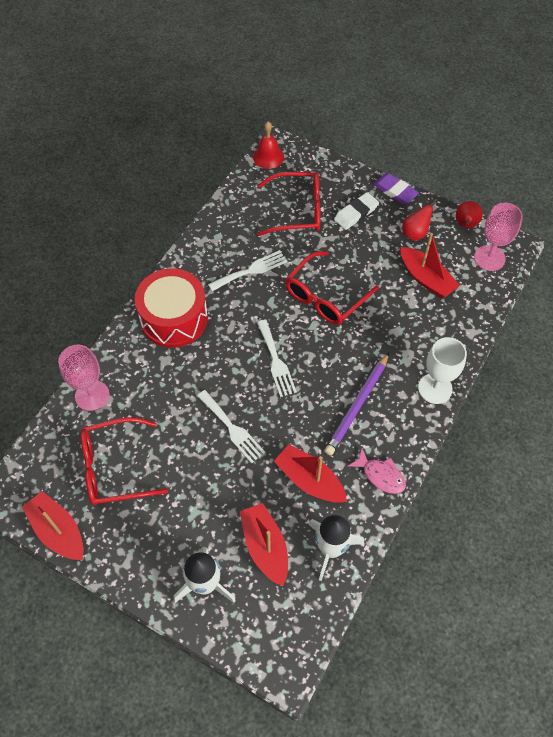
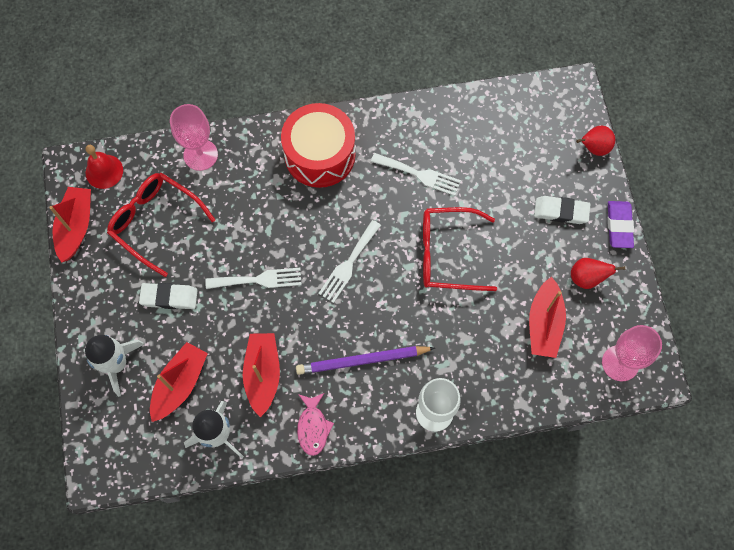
camera: 50 degrees right, 10 degrees up
(186, 502) = (169, 297): none -> white eraser
(232, 428) = (258, 280): white fork -> white fork turned 105 degrees counterclockwise
(268, 157) = (554, 91): red bell -> red bell (104, 171)
(297, 210) = (517, 162): red glasses -> none
(465, 225) = (639, 315): red pear -> red pear (593, 148)

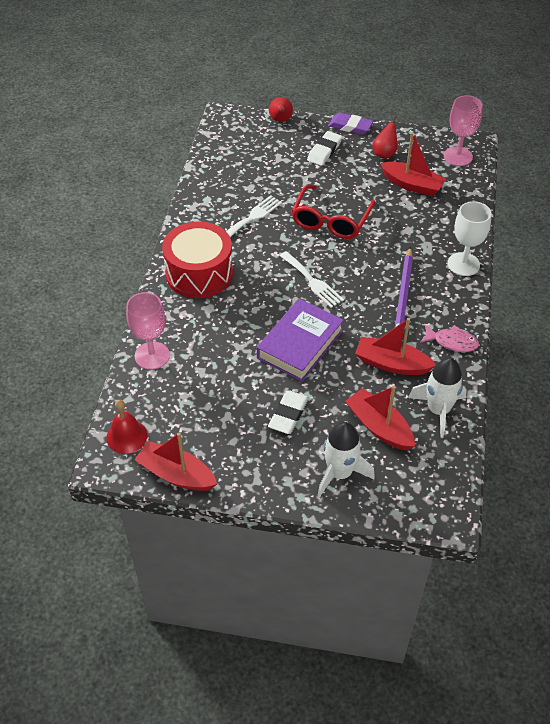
camera: 70 degrees left, 20 degrees down
(155, 222) = (204, 407): red glasses -> none
(258, 280) = (300, 344): white fork -> purple book

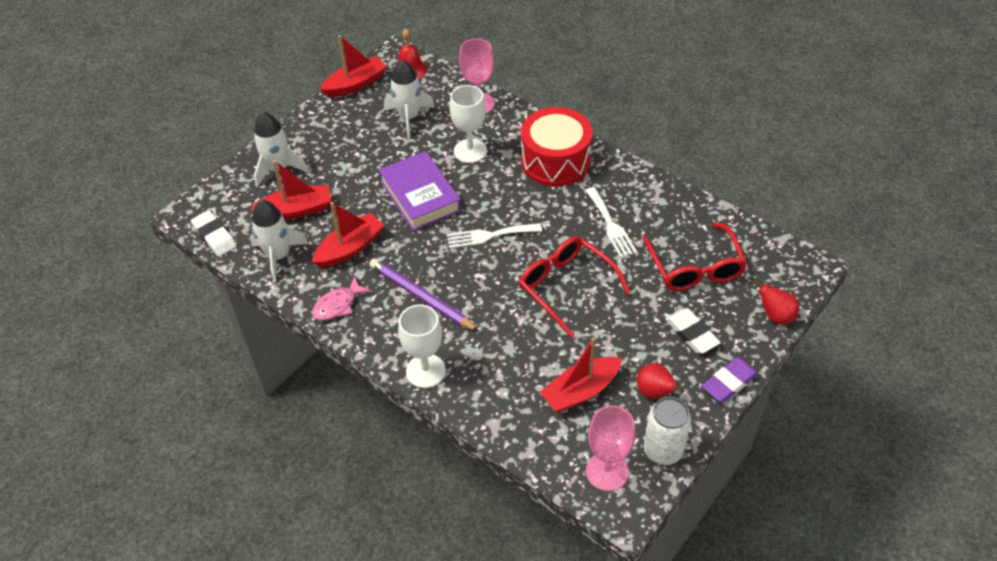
camera: 120 degrees right, 0 degrees up
(202, 401) = (409, 117): none -> white rocket
(221, 334) = (470, 151): none -> white goblet
(264, 164) = (695, 268): none -> red glasses
(288, 414) = (355, 161): white eraser -> white eraser (214, 236)
(423, 139) = (663, 450): none -> white can

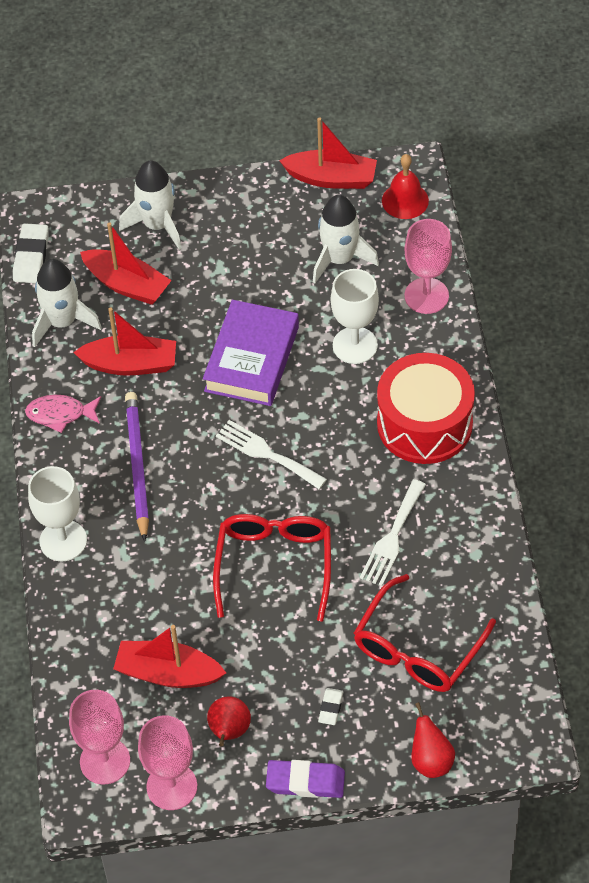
camera: 45 degrees right, 5 degrees up
(663, 450) = (172, 786): white can -> pink goblet
(691, 333) = (330, 708): white eraser -> white eraser, size x0.57

